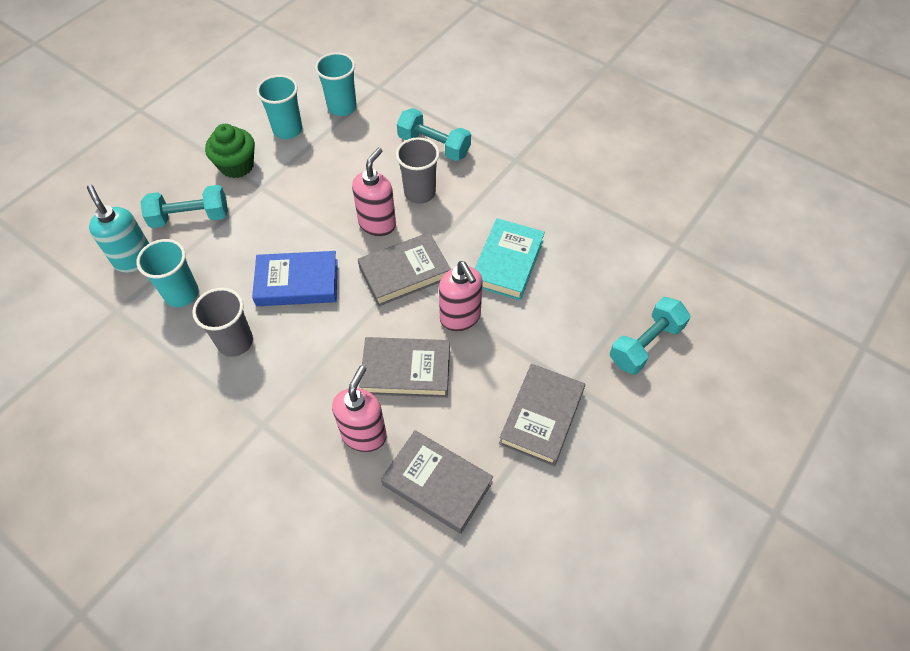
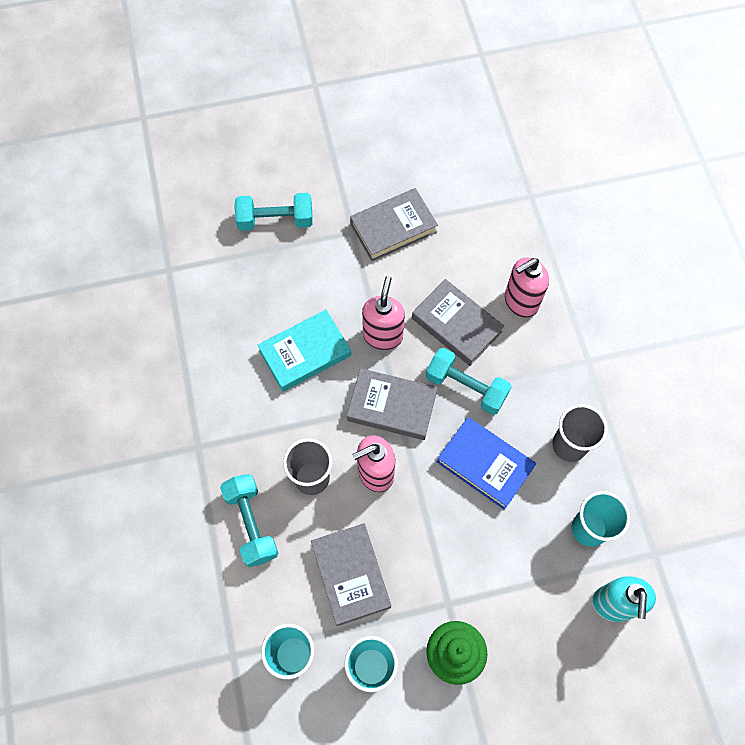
camera: 140 degrees left, 10 degrees up
(190, 217) = (536, 617): turquoise dumbbell -> turquoise dumbbell (466, 387)
(437, 483) = (496, 238): grey book -> grey book (351, 575)

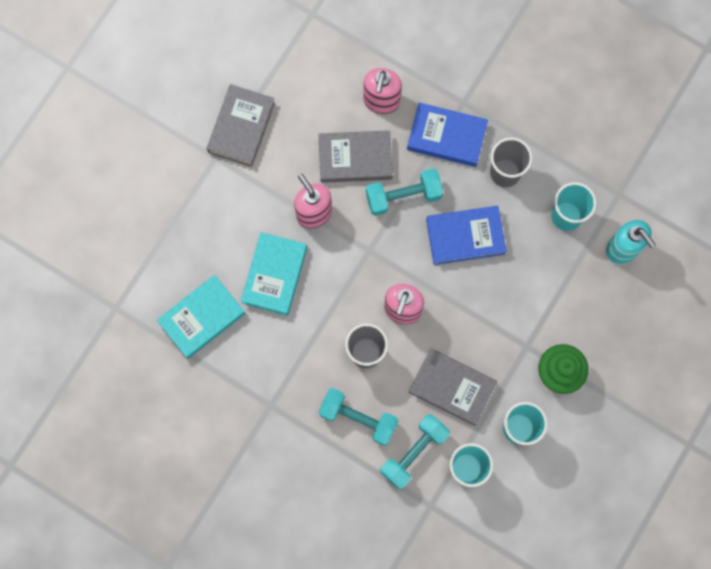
camera: 45 degrees left, 10 degrees up
(219, 333) = (202, 318): none -> turquoise book
(275, 220) = (152, 200): turquoise dumbbell -> turquoise dumbbell (414, 452)
(392, 406) = (369, 256): grey book -> none
(547, 374) = (446, 136): none -> blue book

